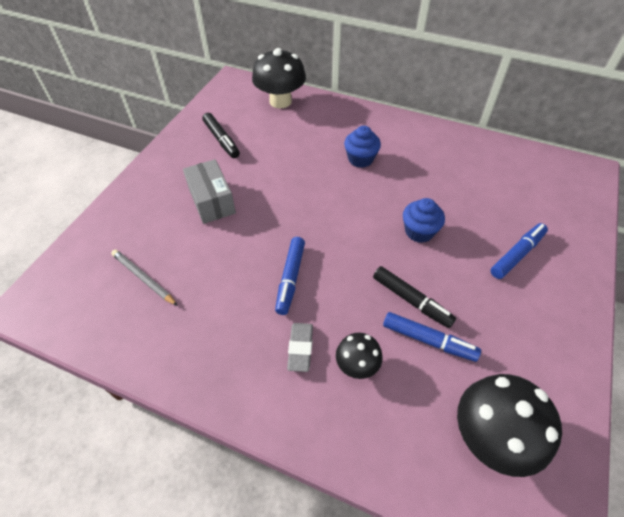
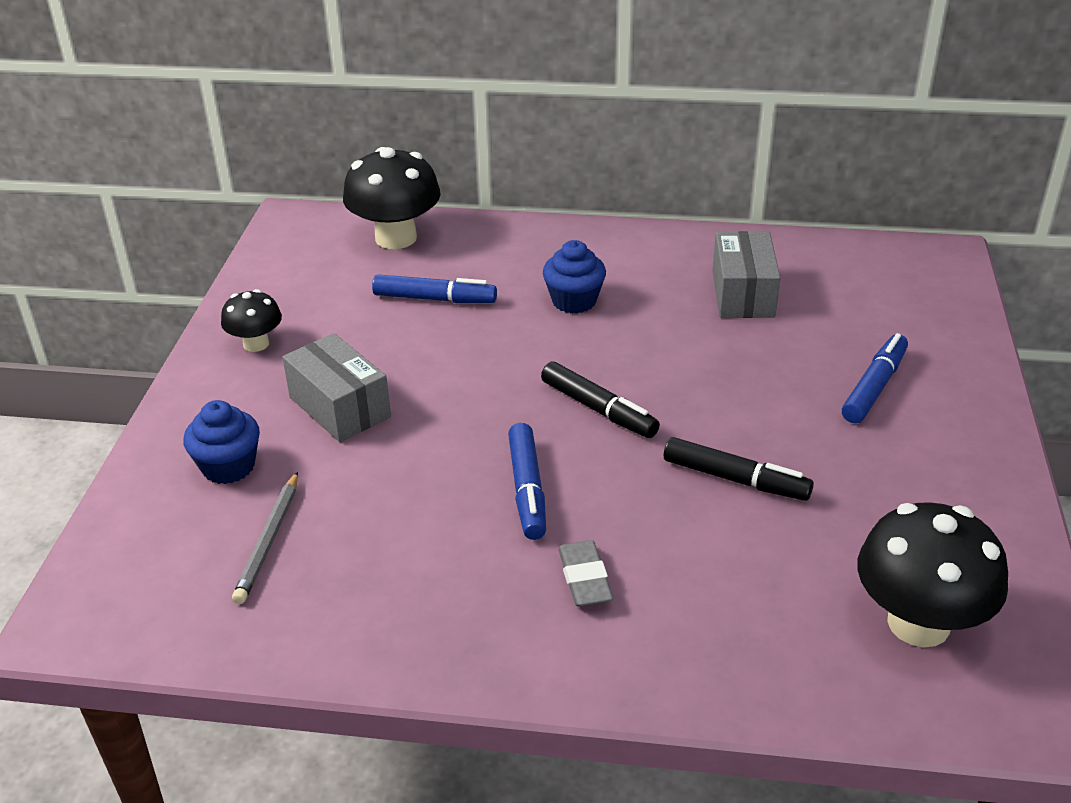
camera: 15 degrees left, 15 degrees down
(143, 278) = (269, 540): grey pencil -> grey pencil turned 105 degrees counterclockwise
(221, 140) = (314, 313): black marker -> black marker (598, 409)
(357, 365) = (684, 581): black mushroom -> black mushroom (256, 344)
(419, 231) = (711, 385): blue cupcake -> blue cupcake (228, 466)
(428, 340) = (782, 525): blue marker -> blue marker (434, 299)
(458, 173) = (743, 294): none -> grey box

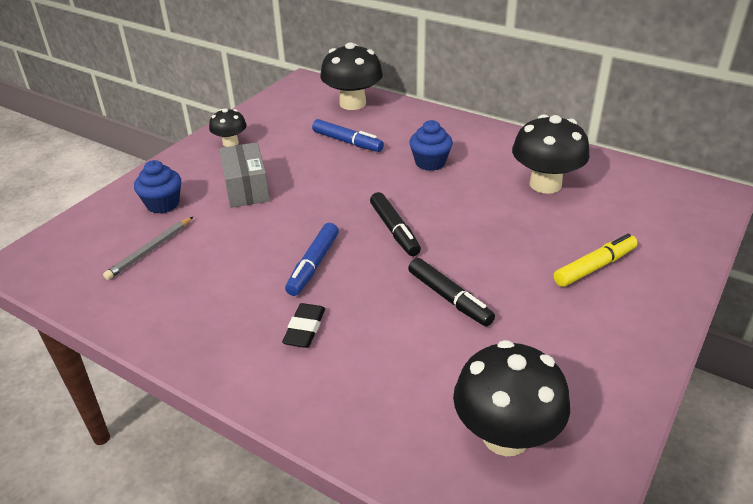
camera: 25 degrees right, 0 degrees up
(584, 578) = (304, 329): grey eraser -> black eraser
(743, 294) = (545, 184): grey box -> black mushroom
(874, 387) = (595, 267): blue marker -> yellow marker

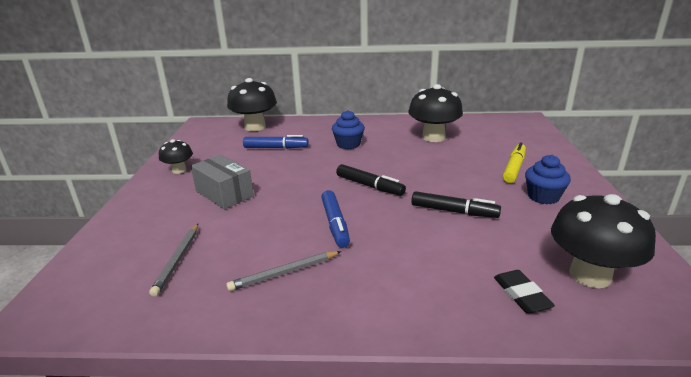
camera: 30 degrees left, 10 degrees down
(163, 204) = (156, 225): blue cupcake -> blue cupcake (543, 197)
(220, 300) = (284, 273): none -> grey pencil
(304, 329) = (377, 266): black eraser -> black eraser (521, 295)

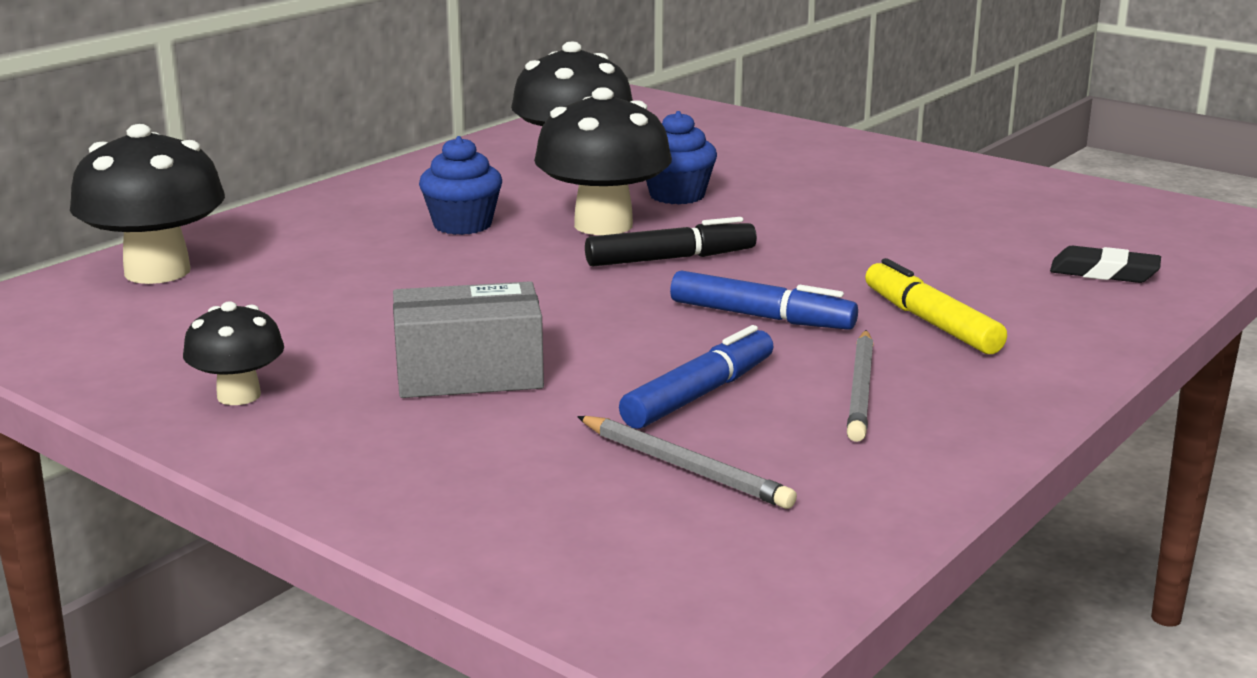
camera: 55 degrees left, 5 degrees down
(276, 148) = (334, 281): blue marker -> blue marker (699, 394)
(454, 211) = (853, 237): black marker -> none
(514, 168) = (787, 163): yellow marker -> yellow marker (931, 322)
(543, 197) = (897, 181): blue cupcake -> blue cupcake (677, 195)
(590, 275) = (1106, 229): black mushroom -> black mushroom (603, 225)

